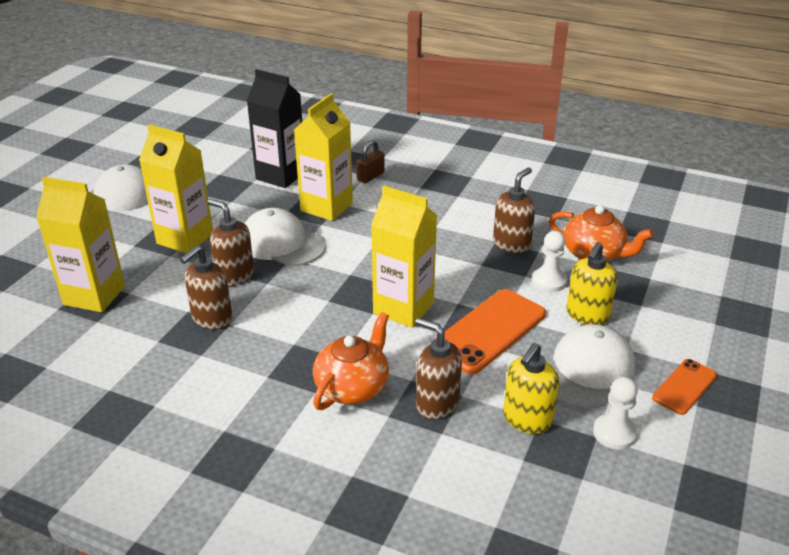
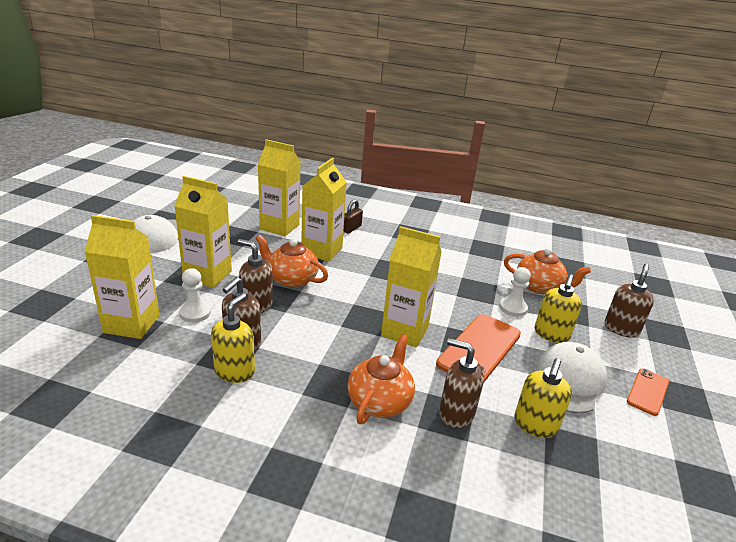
camera: 10 degrees left, 5 degrees down
(198, 350) = (235, 371): none -> yellow soap dispenser
(281, 176) = (279, 227): black carton -> yellow carton
(282, 243) = (291, 279): white cap -> orange teapot
(512, 244) = (475, 279): brown soap dispenser -> brown soap dispenser (621, 329)
(614, 433) = (609, 434): white pawn -> white pawn (195, 313)

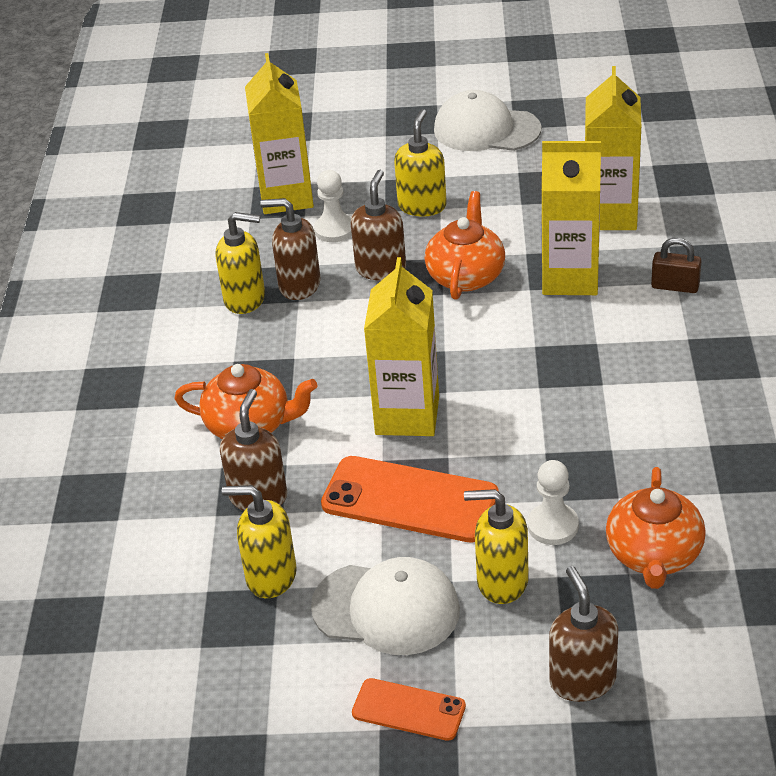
camera: 80 degrees right, 10 degrees up
(207, 275) = (422, 206): yellow carton -> yellow soap dispenser
(621, 329) = (582, 680): brown soap dispenser -> brown soap dispenser turned 120 degrees counterclockwise

